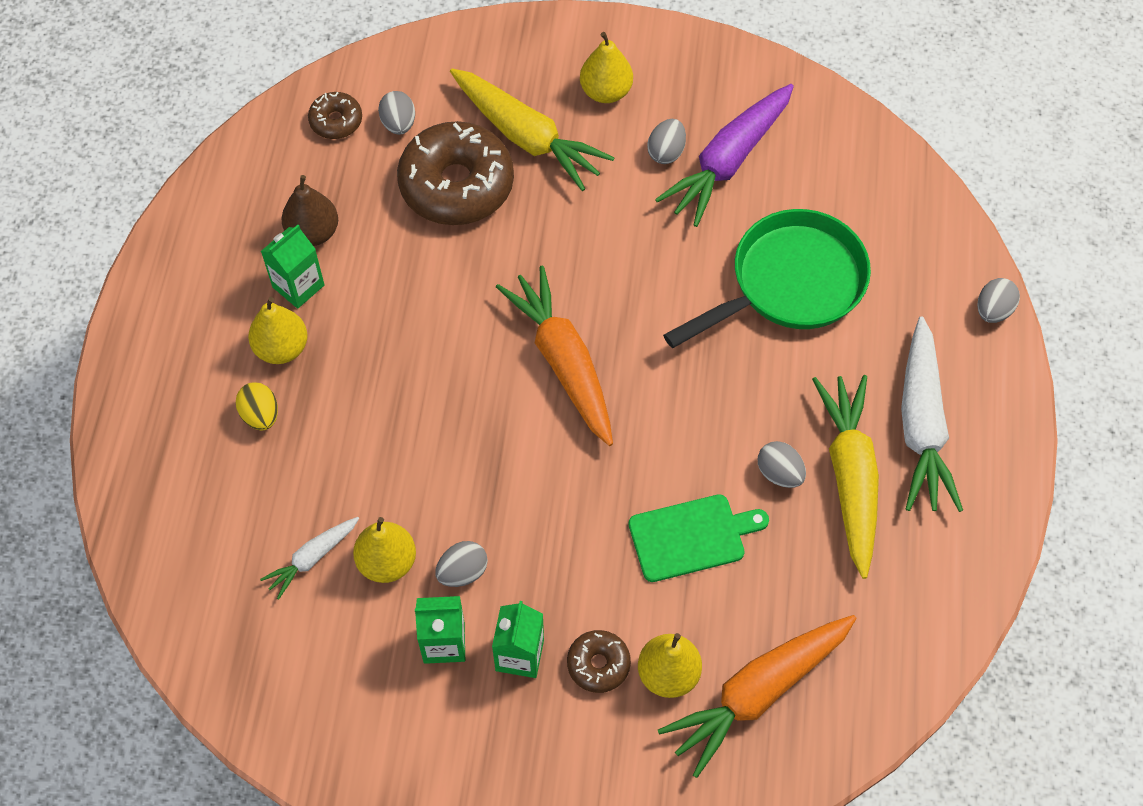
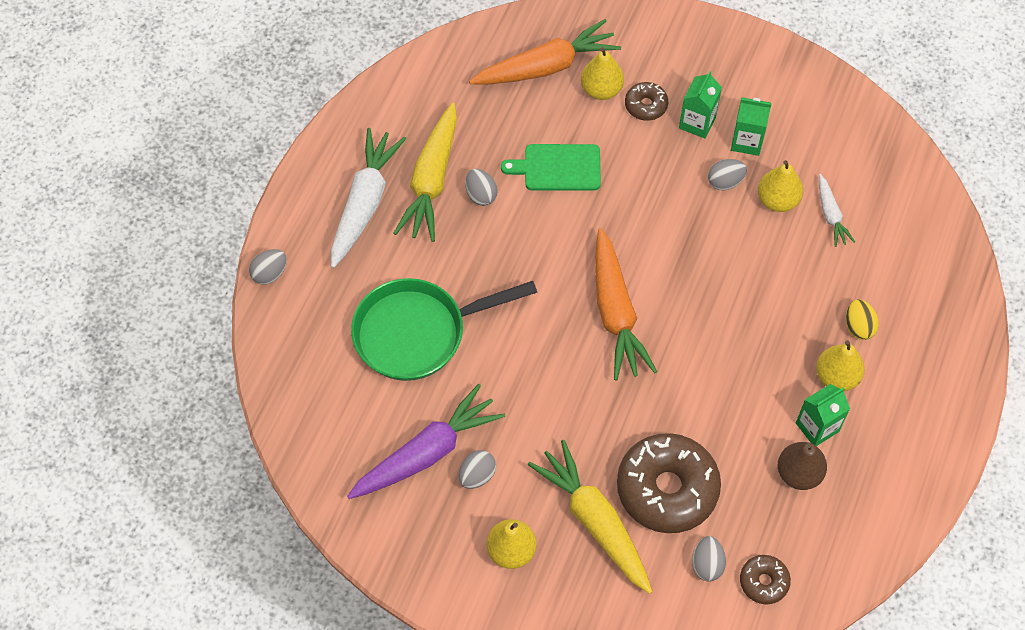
camera: 165 degrees left, 0 degrees up
(312, 558) = (830, 215): white carrot -> white carrot turned 105 degrees clockwise

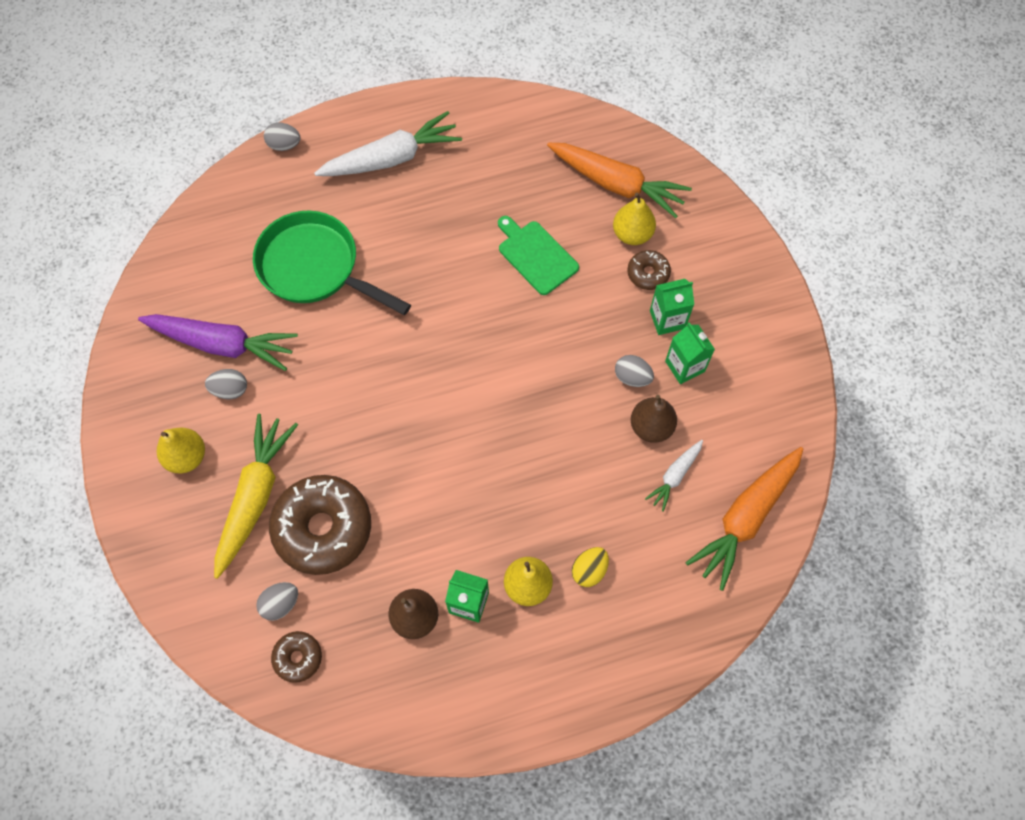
camera: 50 degrees right, 5 degrees up
(432, 180) = (448, 184): yellow carrot -> none
(481, 195) = (465, 223): grey egg -> none
(615, 312) = (445, 384): orange carrot -> orange carrot (746, 518)
(777, 200) = (651, 427): yellow pear -> brown pear

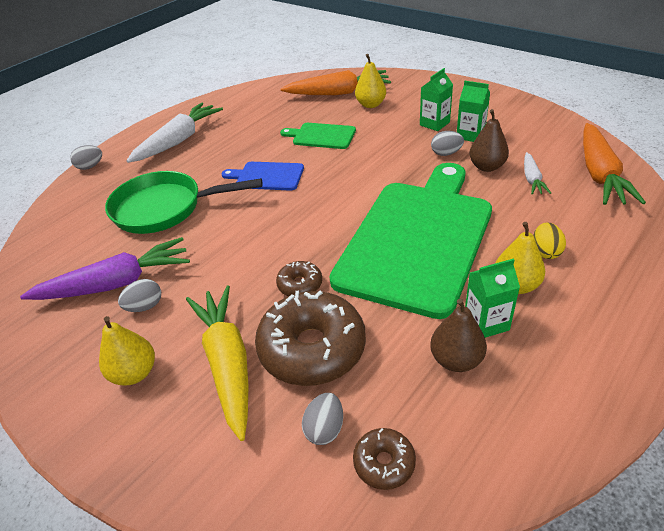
camera: 30 degrees left, 25 degrees down
(436, 285) = (267, 176): none -> blue cutting board
(498, 474) = (417, 239): none -> green cutting board
(648, 273) = (399, 113): brown donut -> brown donut (300, 285)

